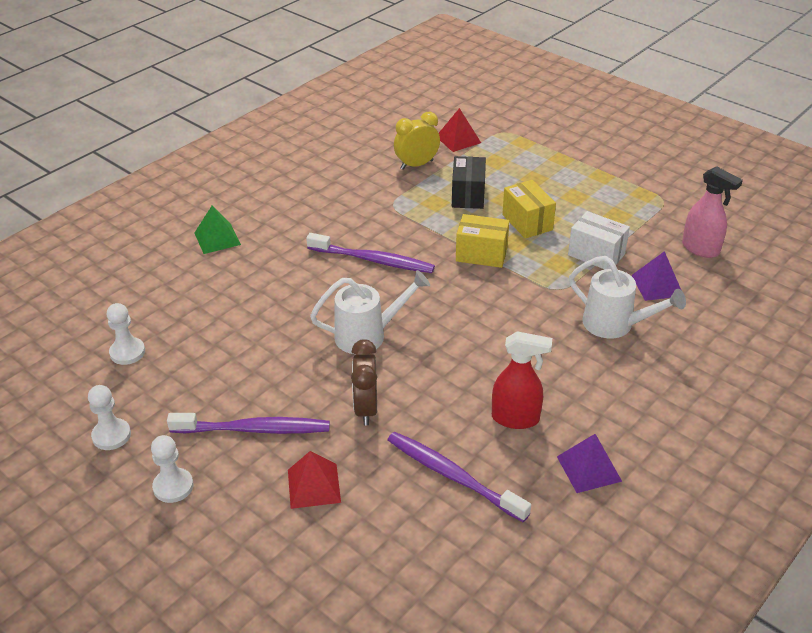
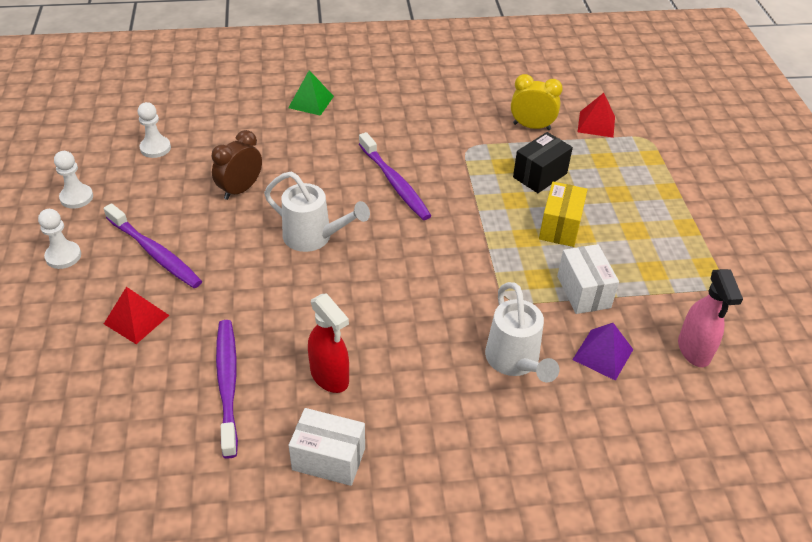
camera: 40 degrees right, 5 degrees up
(366, 408) = (240, 290): brown clock -> brown clock (240, 189)
(481, 254) = (484, 230): yellow box -> none
(589, 468) = (328, 459): purple pyramid -> white box

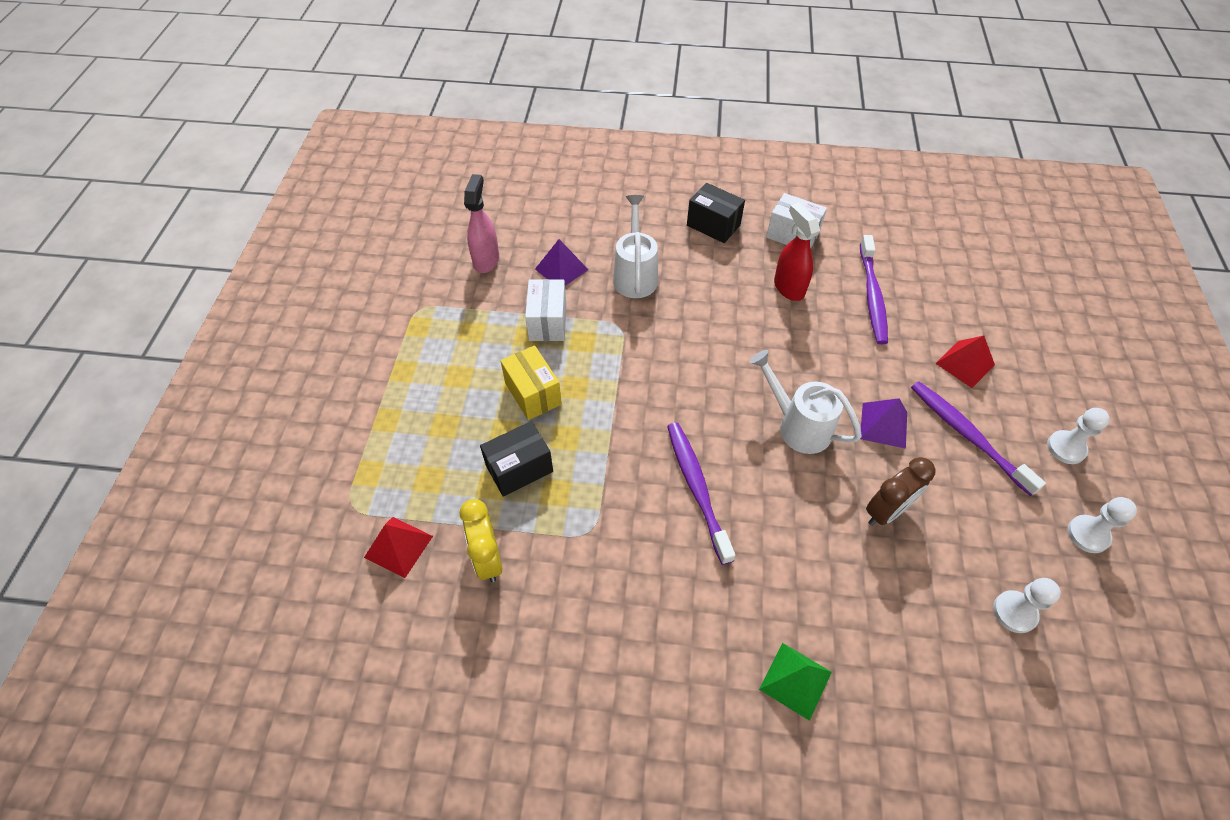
camera: 165 degrees left, 10 degrees up
(233, 250) = (883, 425): none -> purple pyramid
(439, 455) = (713, 225): none -> black box
(531, 126) = (488, 558): yellow clock -> yellow clock turned 45 degrees clockwise
(560, 227) = (533, 394): yellow box -> yellow box turned 60 degrees counterclockwise

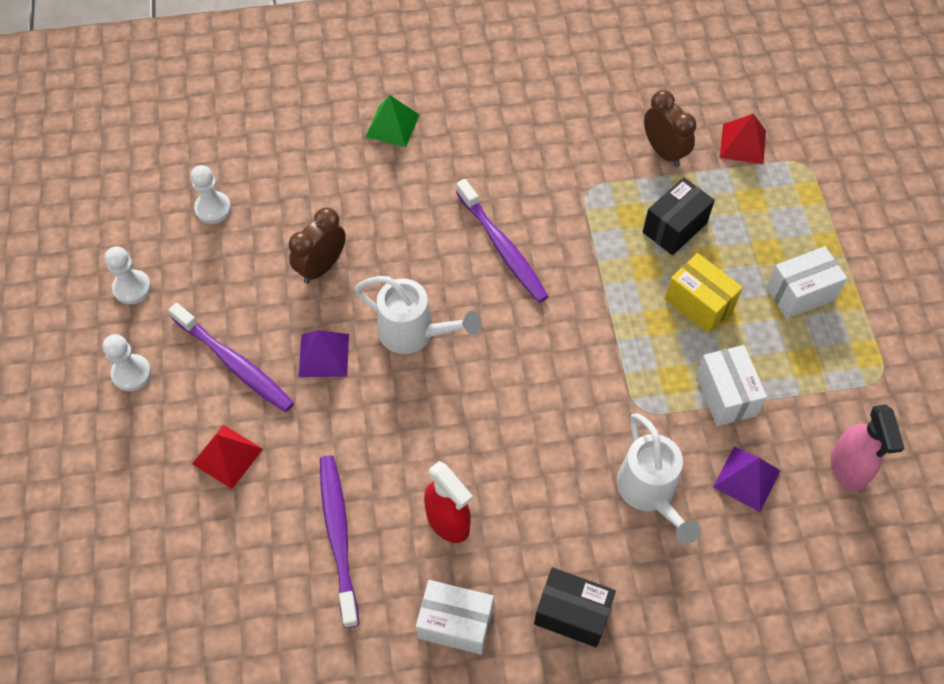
camera: 165 degrees right, 5 degrees up
(440, 383) = (800, 293): none -> white box
(488, 558) = (664, 152): yellow clock -> brown clock

